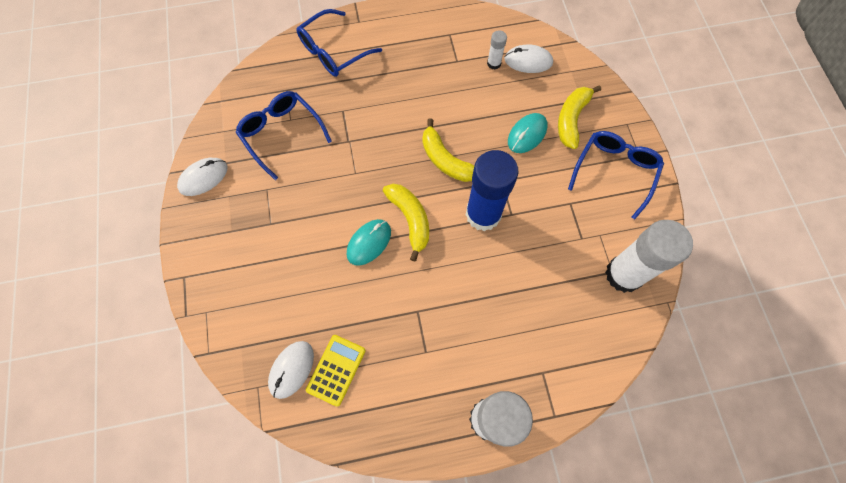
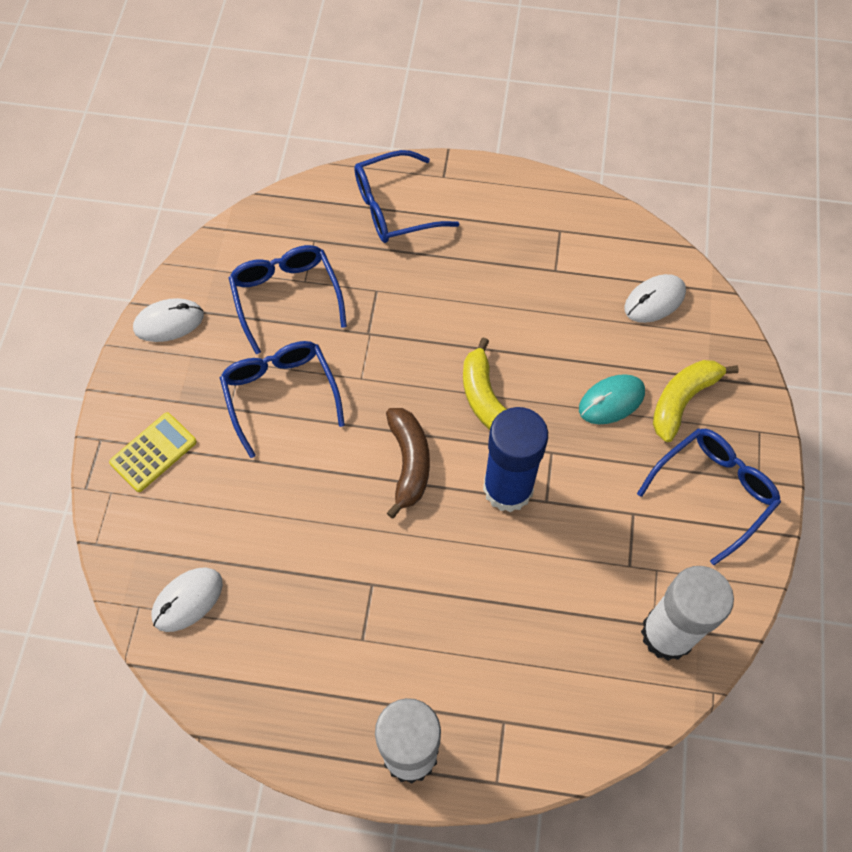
camera: 20 degrees right, 5 degrees down
(303, 202) = (280, 394): none -> blue glasses
(336, 370) = (242, 621): yellow calculator -> yellow calculator (153, 452)
(369, 243) = (344, 475): turquoise mouse -> none
(410, 219) = (409, 463): yellow banana -> brown banana
(494, 63) = (605, 289): white glue stick -> none
(528, 61) = (654, 300): white mouse -> white mouse turned 60 degrees counterclockwise

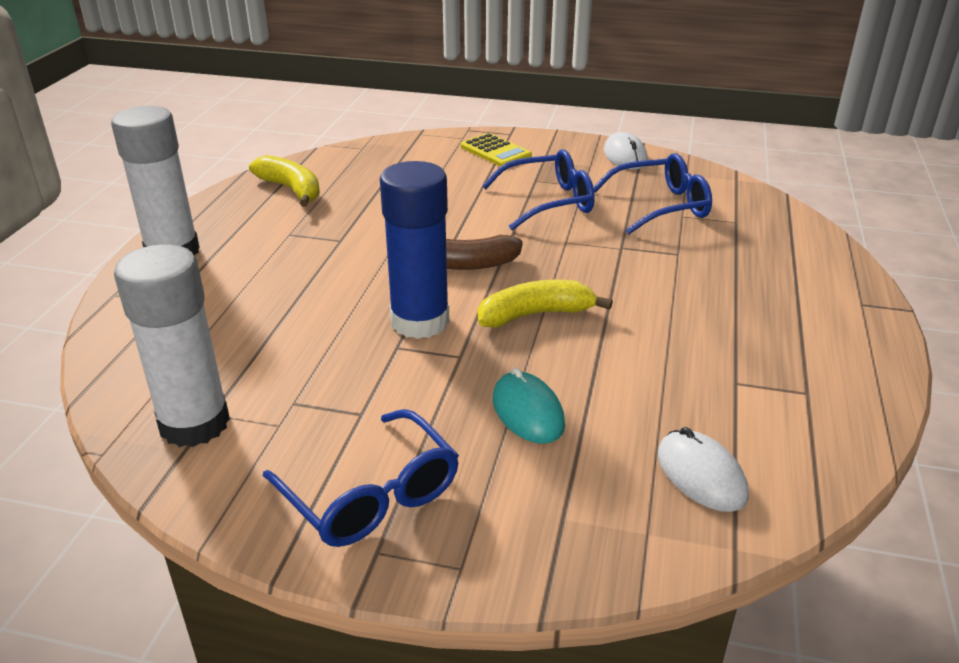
camera: 95 degrees right, 30 degrees down
(187, 600) = (360, 164): white mouse -> none
(394, 208) = (798, 268): blue glasses -> none
(682, 400) = (524, 483): yellow banana -> yellow banana (291, 189)

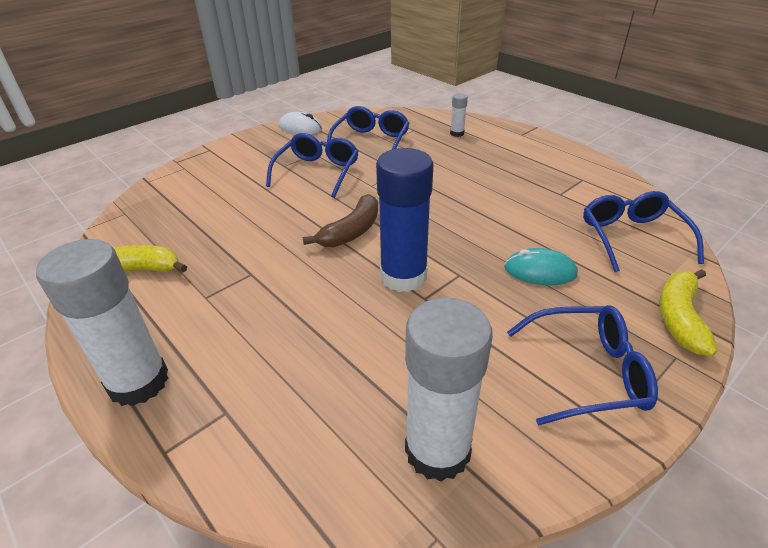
camera: 55 degrees left, 5 degrees up
(495, 151) = (224, 164): yellow calculator -> none
(535, 315) = (440, 228): yellow banana -> yellow banana (679, 318)
(701, 475) = (631, 237): white mouse -> blue glasses
(777, 253) = (457, 133): none -> white glue stick

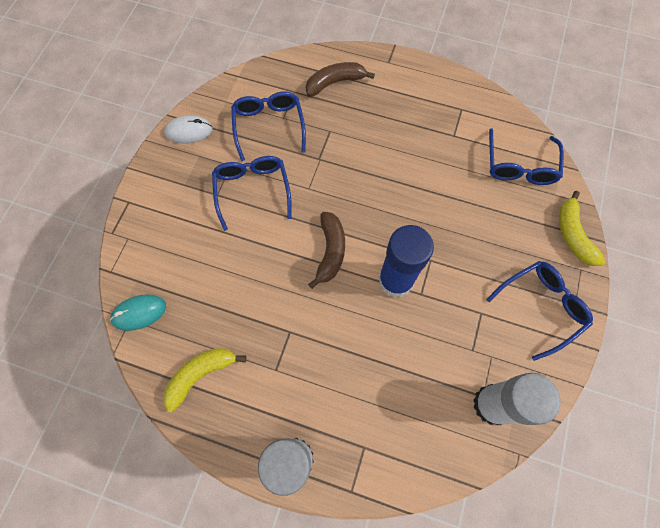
camera: 30 degrees left, 30 degrees up
(457, 133) = (335, 82): white glue stick -> brown banana
(540, 271) = (478, 231): turquoise mouse -> turquoise mouse (139, 313)
(631, 237) = (519, 166): blue glasses -> blue glasses turned 135 degrees counterclockwise

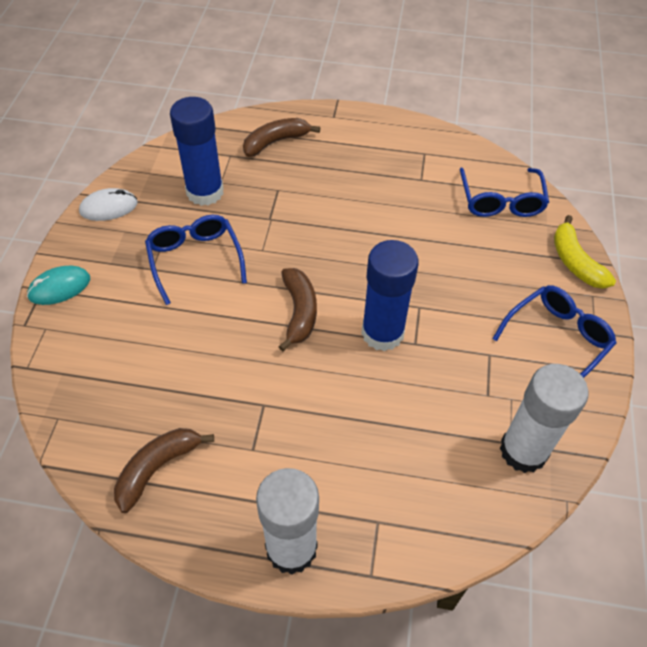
camera: 10 degrees left, 15 degrees down
(139, 313) = (69, 408): turquoise mouse -> turquoise mouse (59, 287)
(200, 375) = (157, 468): yellow banana -> brown banana
(269, 126) = (205, 192): blue glasses -> blue glue stick

